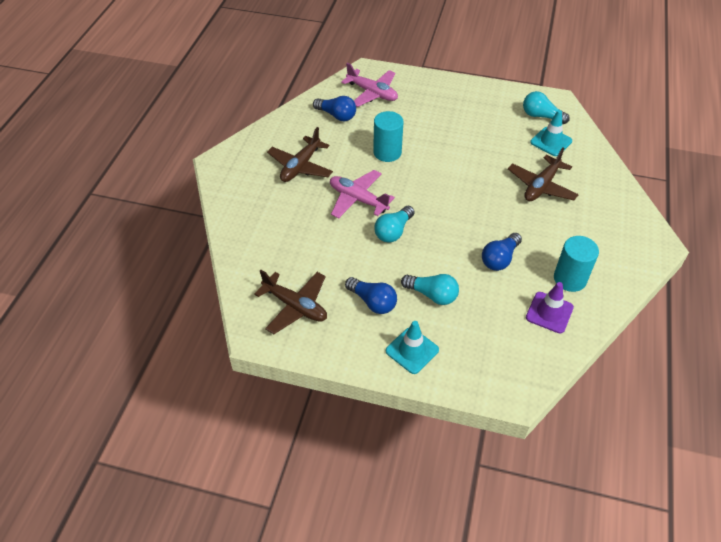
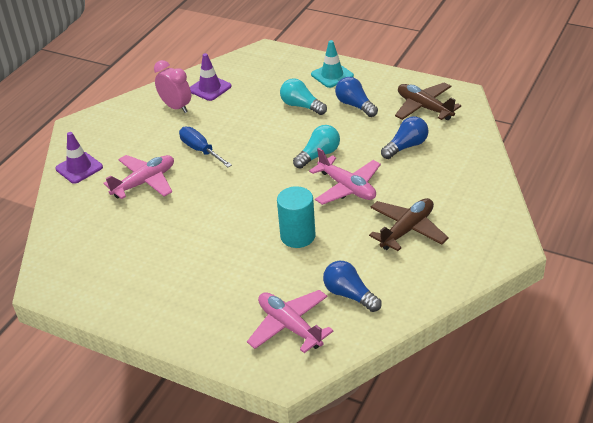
camera: 165 degrees left, 10 degrees down
(499, 259) = (228, 125): blue light bulb -> blue light bulb (406, 146)
(510, 225) = (201, 150): none -> blue screwdriver
(541, 116) = (83, 263): turquoise light bulb -> none
(541, 186) = (144, 182): brown plane -> pink plane
(551, 142) = (97, 229): turquoise traffic cone -> none
(570, 279) = (176, 107): turquoise cylinder -> pink clock
(612, 194) = (79, 168): none -> purple traffic cone

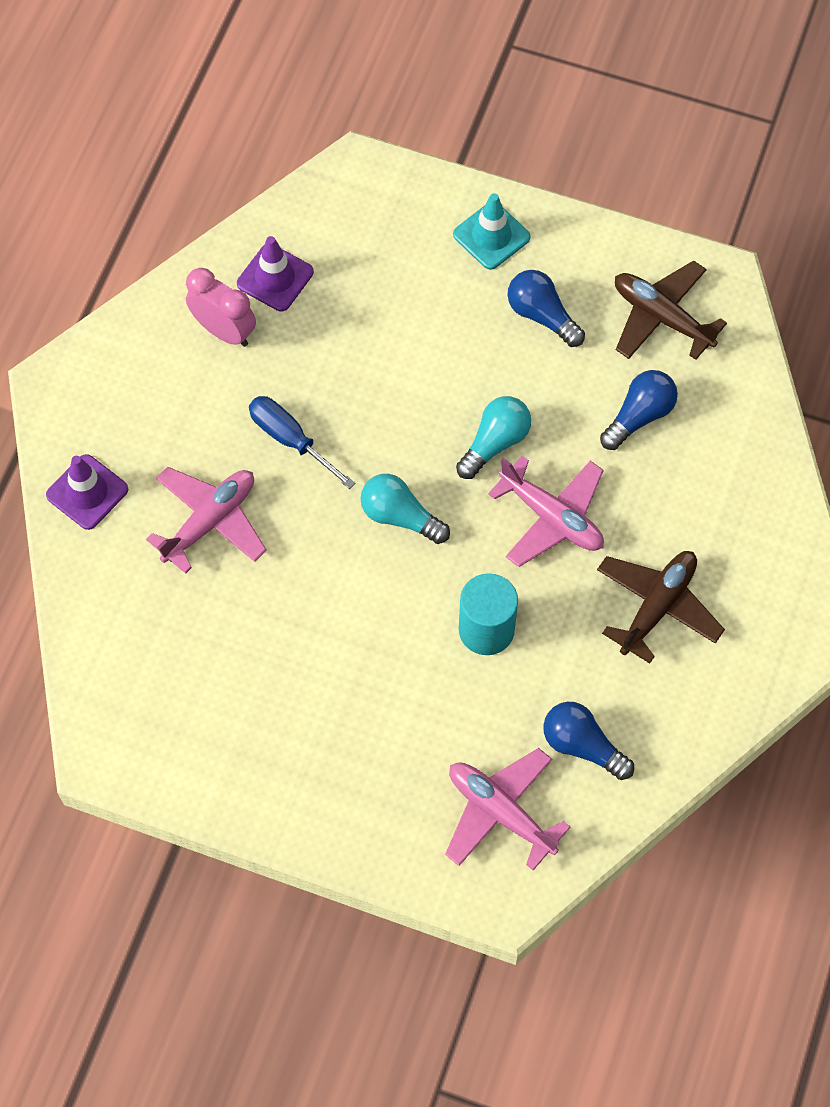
camera: 10 degrees left, 25 degrees up
(301, 106) = (448, 320): turquoise light bulb -> turquoise light bulb (400, 516)

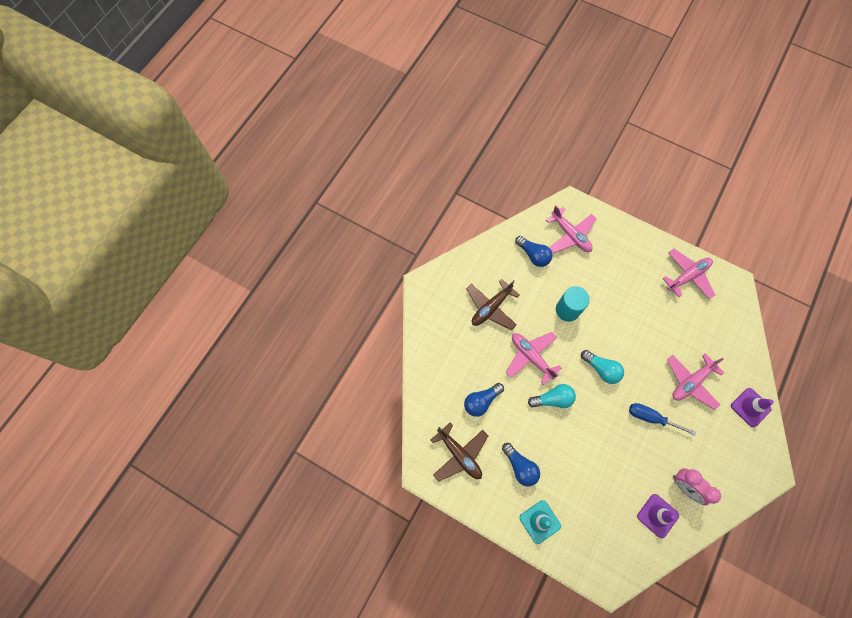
camera: 170 degrees left, 5 degrees up
(215, 754) = (687, 276): none -> pink plane
(291, 440) = (651, 418): blue screwdriver -> blue screwdriver turned 150 degrees clockwise
(495, 443) = (552, 399): turquoise light bulb -> turquoise light bulb turned 150 degrees counterclockwise

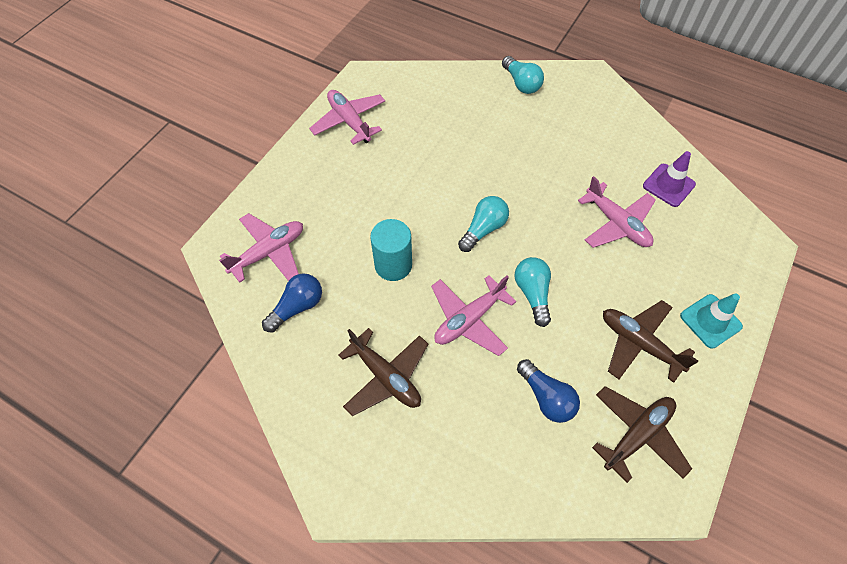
camera: 90 degrees left, 10 degrees down
(520, 467) = (639, 343): blue light bulb -> brown plane
(651, 418) = (546, 179): blue screwdriver -> none
(684, 487) = (627, 155): pink clock -> none
(691, 382) = (494, 134): pink plane -> pink plane (616, 224)
(750, 407) = (521, 83): purple traffic cone -> turquoise light bulb

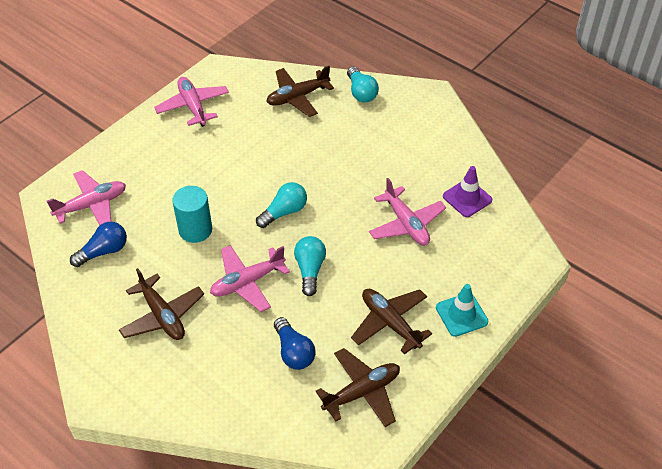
camera: 10 degrees right, 10 degrees down
(457, 97) = (297, 97): none -> brown plane

